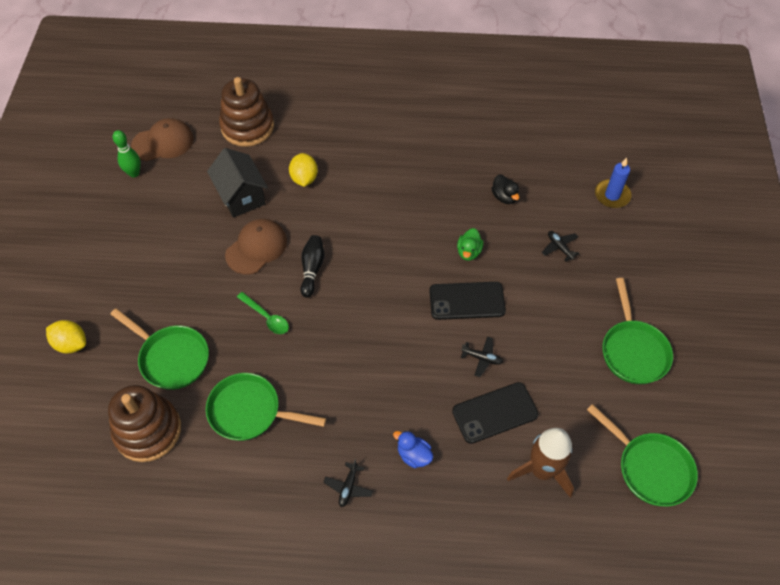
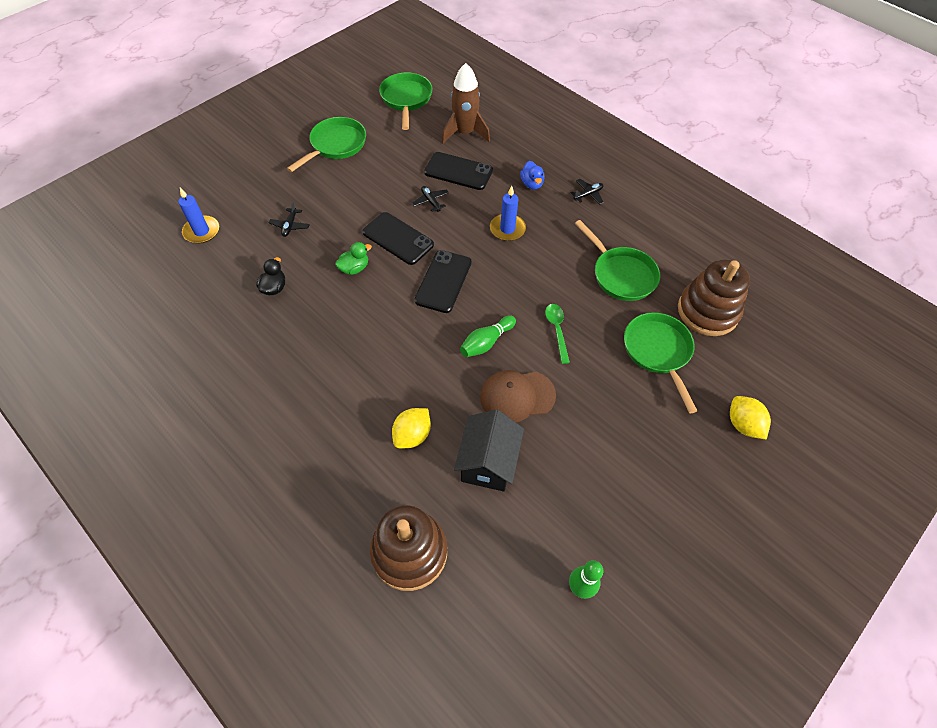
camera: 140 degrees left, 0 degrees up
(163, 142) = (518, 610): brown cap -> none
(312, 269) = (486, 342): black bowling pin -> green bowling pin
(388, 382) = (507, 229): none -> blue candle
(391, 292) = (443, 281): none -> black phone

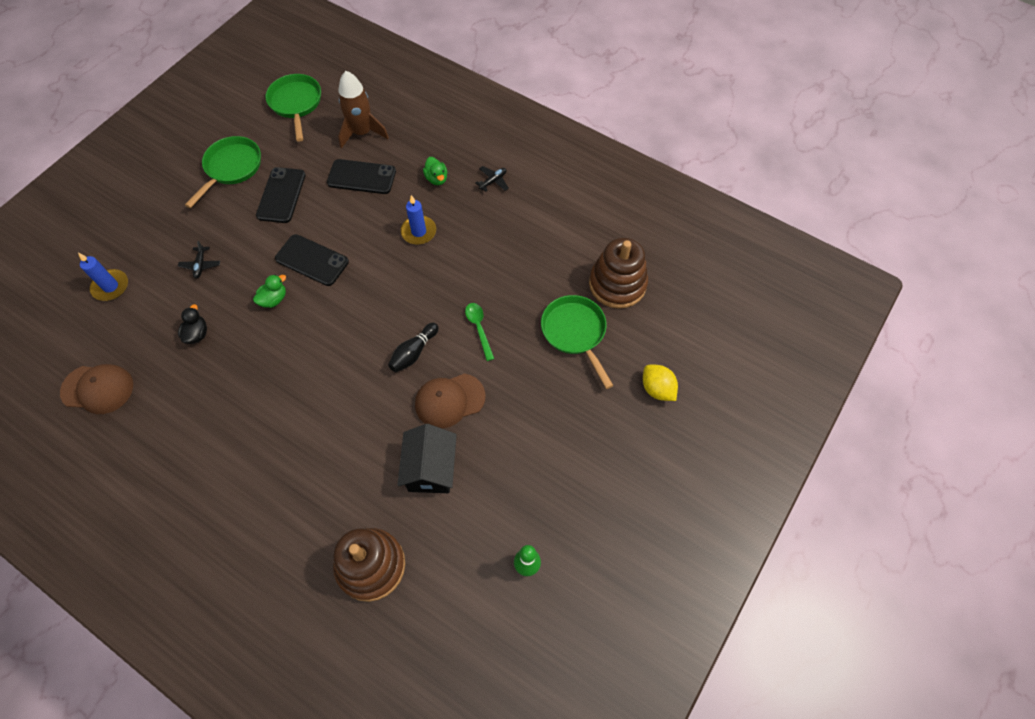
camera: 10 degrees left, 5 degrees up
(169, 322) = (98, 389): none -> brown cap
(412, 435) = (357, 456): yellow lemon -> none
(430, 201) = (338, 214): black plane -> none
(443, 281) = (364, 298): black phone -> black phone (281, 195)
(486, 342) = (414, 352): green bowling pin -> black bowling pin
(532, 184) = (436, 179): blue duck -> green duck
(621, 275) = (533, 261): green pan -> none

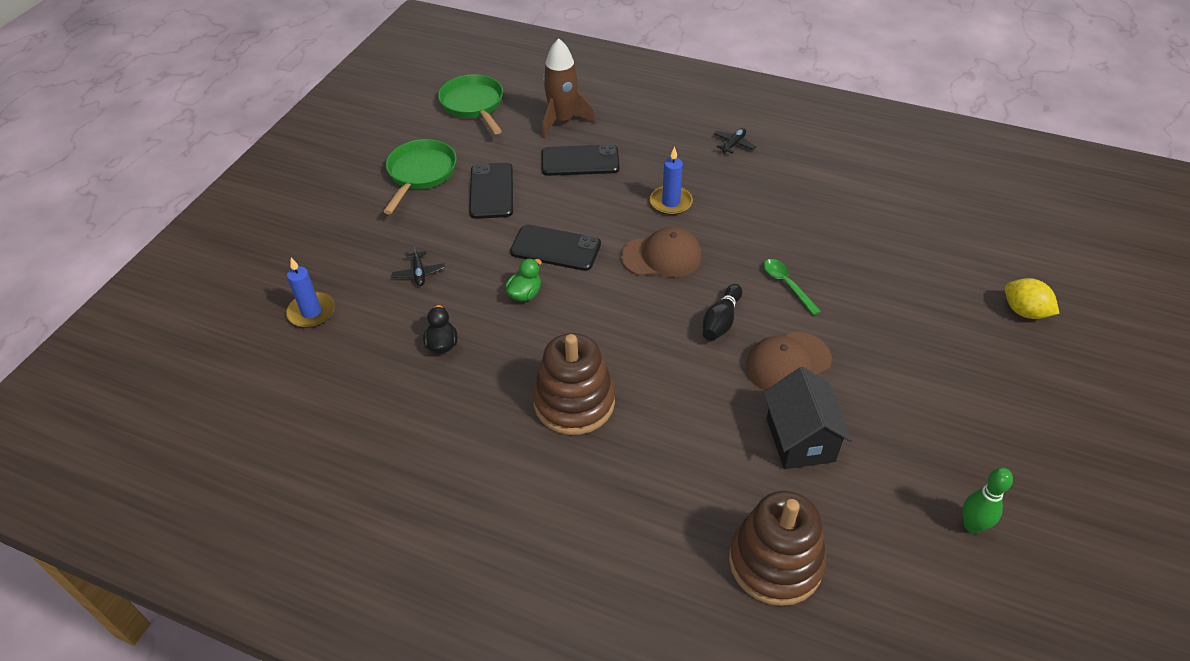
camera: 10 degrees left, 15 degrees down
(98, 389) = (332, 424): brown cap -> brown cap (662, 256)
(436, 179) = (668, 151): green duck -> none
(575, 333) = (901, 272): green pan -> none
(617, 284) = (923, 218): brown stacking toy -> brown stacking toy (574, 402)

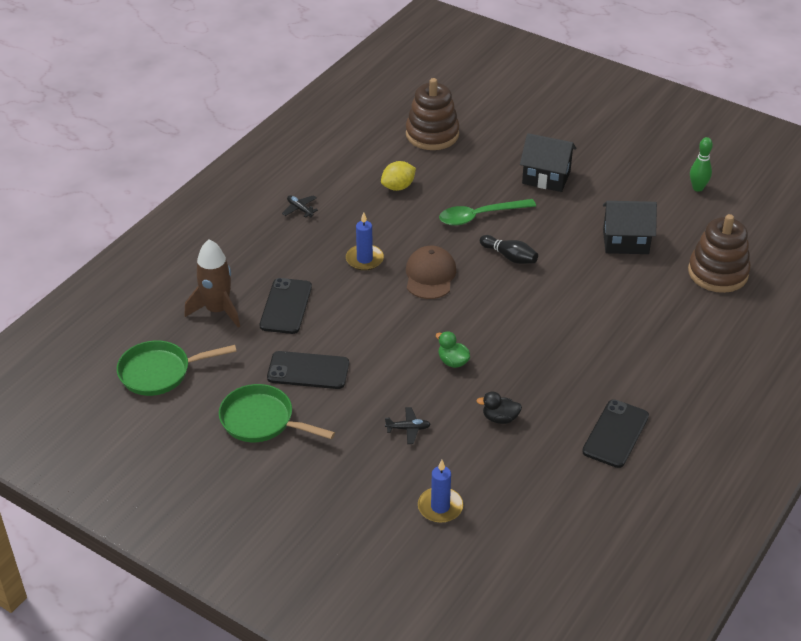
camera: 80 degrees left, 5 degrees down
(555, 248) = (401, 336): black phone -> black phone (615, 434)
(574, 402) = (575, 346): brown stacking toy -> brown stacking toy (432, 134)
(787, 285) = (480, 216): green spoon -> green spoon, size x1.58
(788, 363) = (558, 232): brown cap -> none
(898, 339) = (546, 177): none -> black house
(1024, 312) = (532, 118): yellow lemon -> yellow lemon (398, 187)

